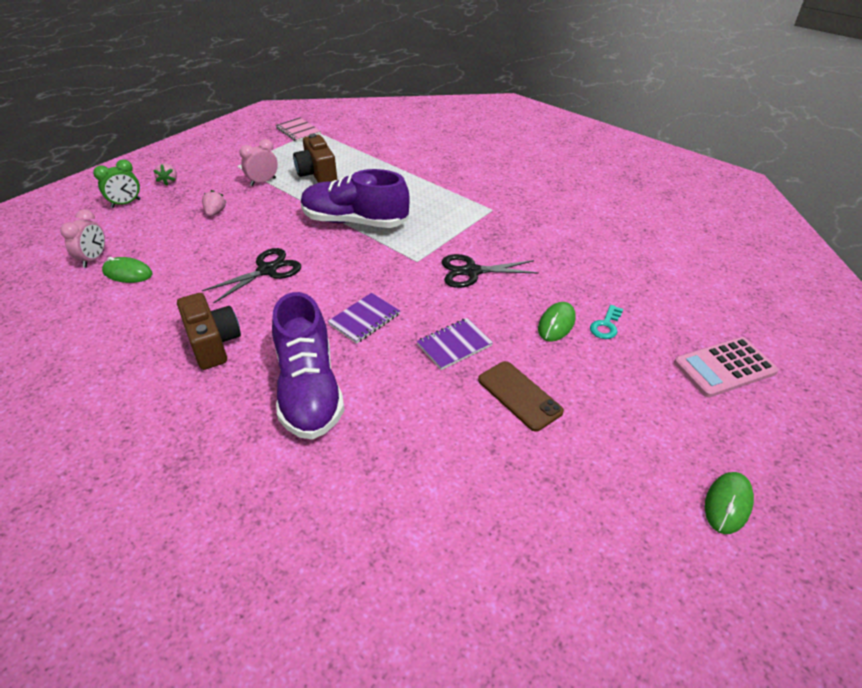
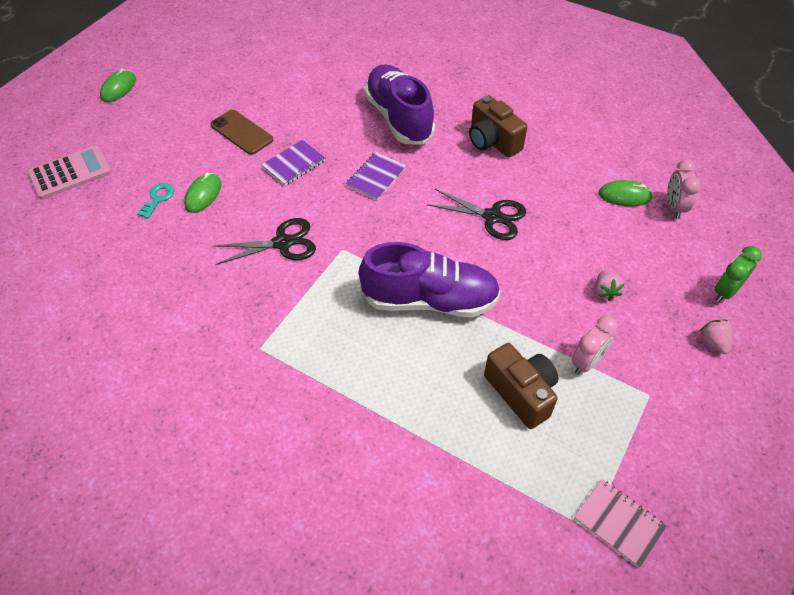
camera: 170 degrees right, 10 degrees up
(267, 270) = (492, 217): black scissors -> black scissors turned 105 degrees counterclockwise

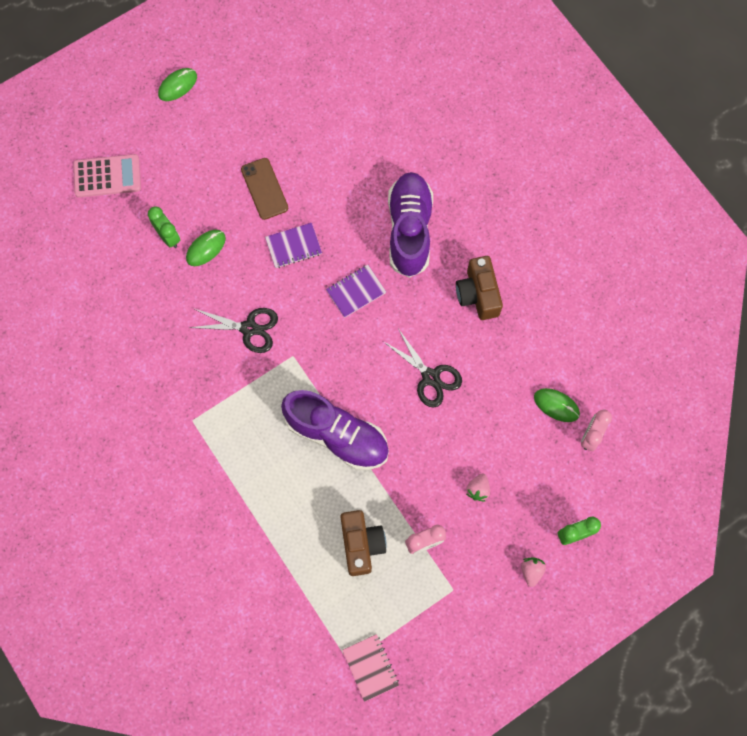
camera: 25 degrees right, 20 degrees up
(158, 198) = (168, 237): turquoise key -> green clock

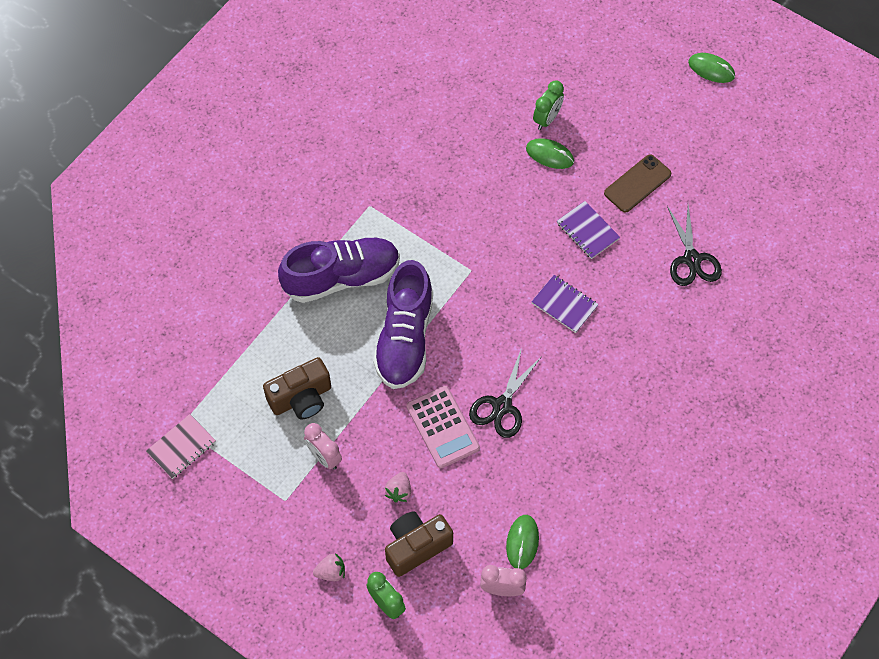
camera: 70 degrees right, 10 degrees down
(107, 176) = (585, 46): pink calculator -> pink calculator (442, 427)
(249, 328) = (483, 221): black scissors -> black scissors (692, 259)
(409, 230) = (656, 333): purple shoe -> purple shoe (341, 277)
(478, 294) = (614, 423): brown camera -> brown camera (416, 546)
(478, 489) = (399, 491): pink strawberry -> pink strawberry turned 75 degrees counterclockwise

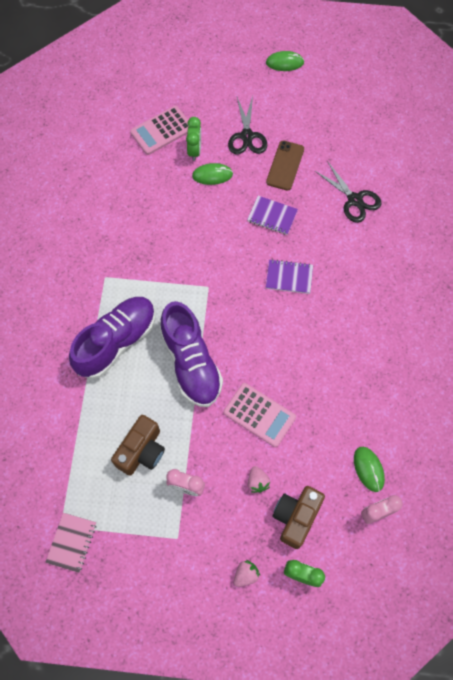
camera: 30 degrees left, 5 degrees up
(502, 406) = (291, 375): black scissors -> black scissors (247, 136)
(524, 80) = (161, 130): none -> pink calculator

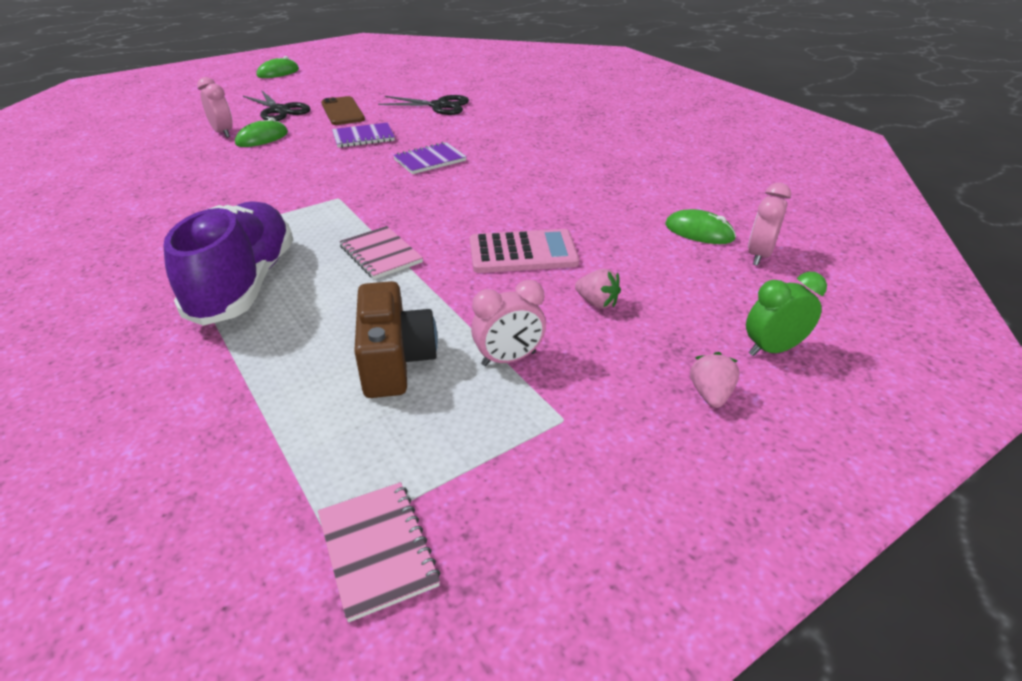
camera: 40 degrees left, 30 degrees down
(161, 130) = (166, 134): pink calculator -> none
(191, 362) = (380, 254): purple shoe -> pink notebook
(194, 150) = (223, 133): green clock -> pink clock
(296, 517) = (686, 305): brown camera -> none

